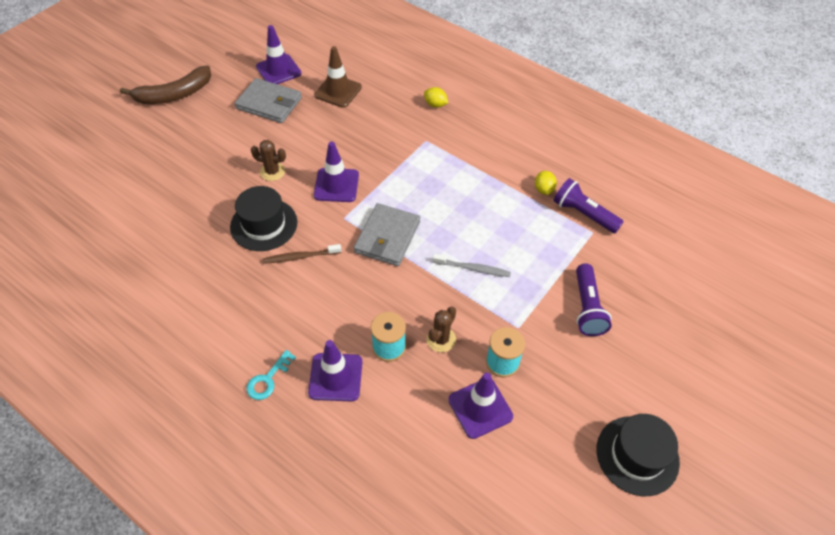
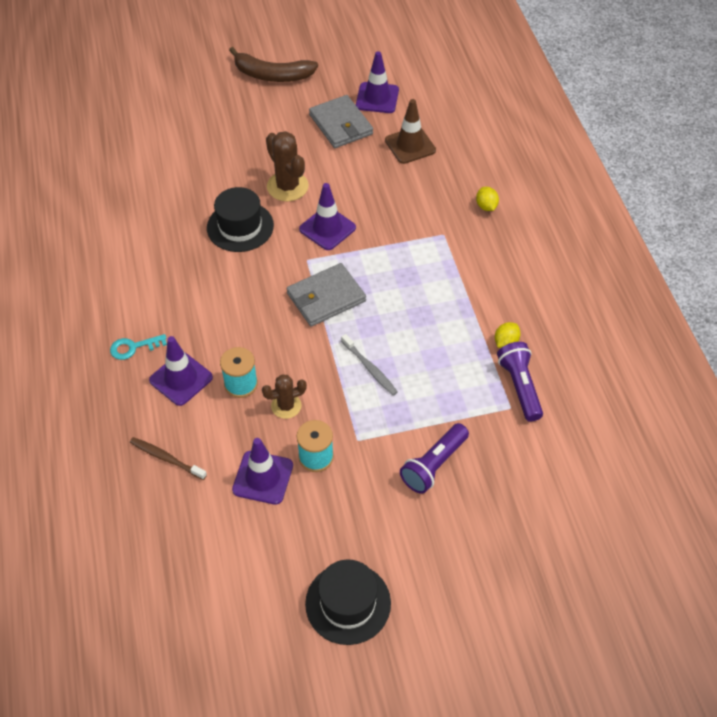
camera: 40 degrees right, 0 degrees up
(272, 172) = (287, 186): brown cactus -> brown cactus, size x1.61
(300, 257) = (243, 270): brown toothbrush -> brown toothbrush (166, 458)

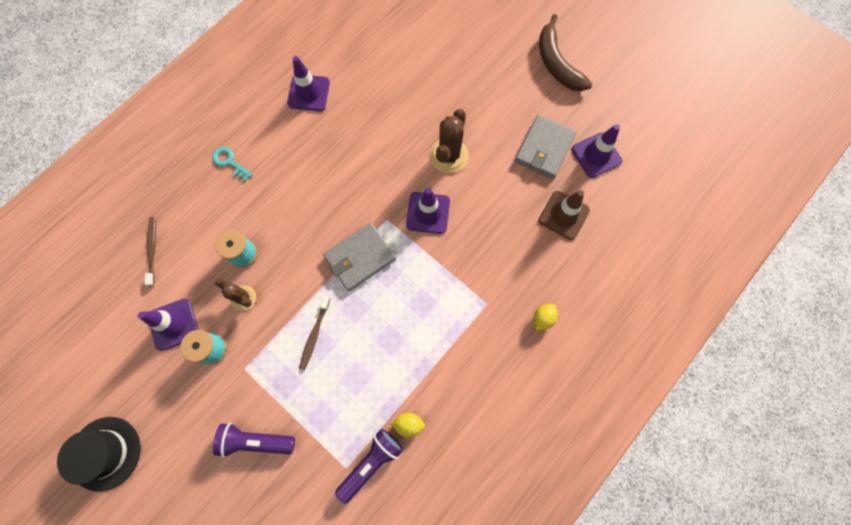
camera: 55 degrees right, 20 degrees up
(181, 379) = (222, 211): purple traffic cone -> purple traffic cone (309, 93)
(240, 226) = (385, 151): black hat -> none
(326, 297) = (360, 258): grey wallet -> grey wallet turned 60 degrees counterclockwise
(370, 368) = (314, 335): grey toothbrush -> brown toothbrush

